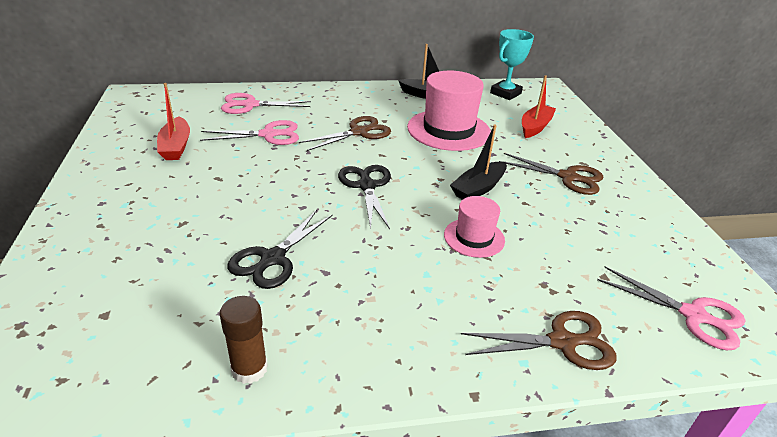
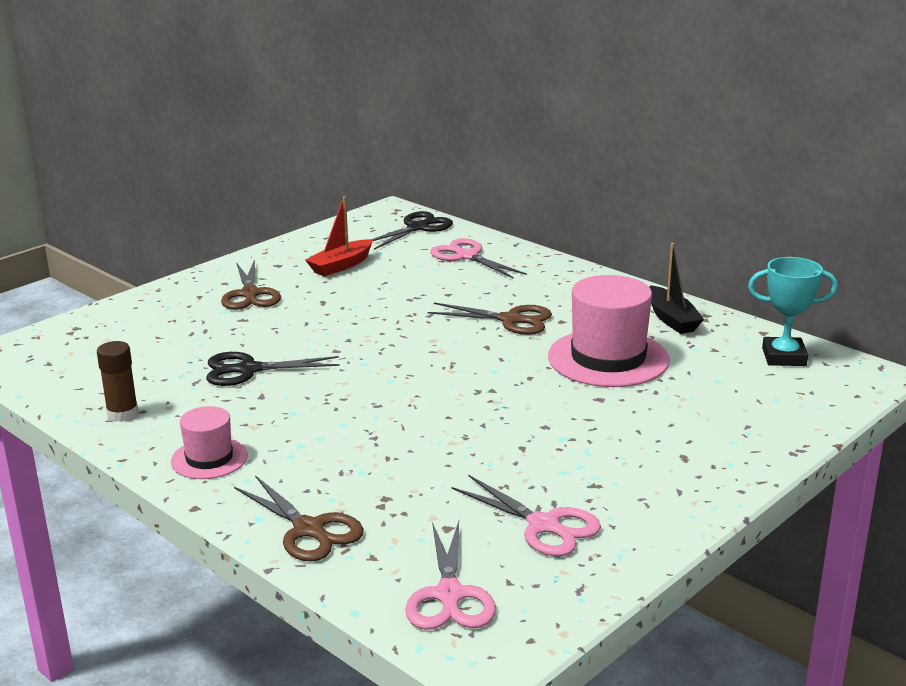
camera: 55 degrees right, 10 degrees down
(269, 135) = (428, 287): pink scissors -> pink scissors (544, 525)
(366, 186) = (416, 362): black scissors -> black scissors (418, 228)
(474, 237) = (410, 441): pink hat -> pink hat (209, 458)
(478, 188) = (507, 414): black boat -> none
(535, 127) = (723, 402): red boat -> none
(568, 177) = (627, 457): brown scissors -> brown scissors (250, 294)

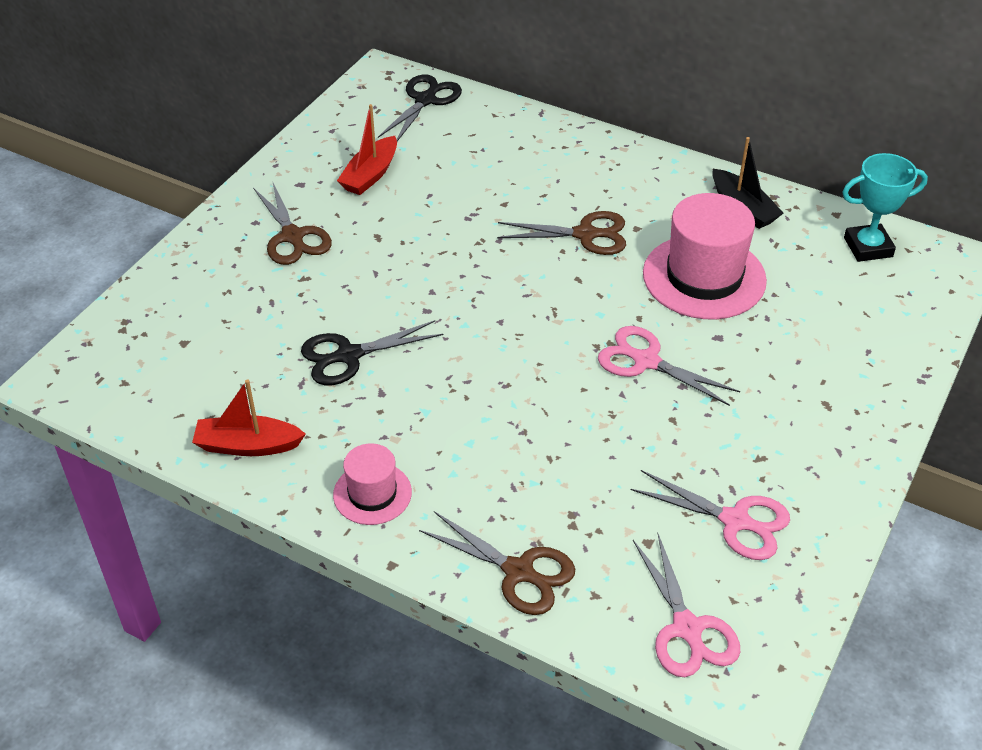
camera: 15 degrees left, 20 degrees up
(122, 414) = (248, 445): brown glue stick -> red boat
(466, 256) = (498, 140): pink scissors -> pink scissors (645, 361)

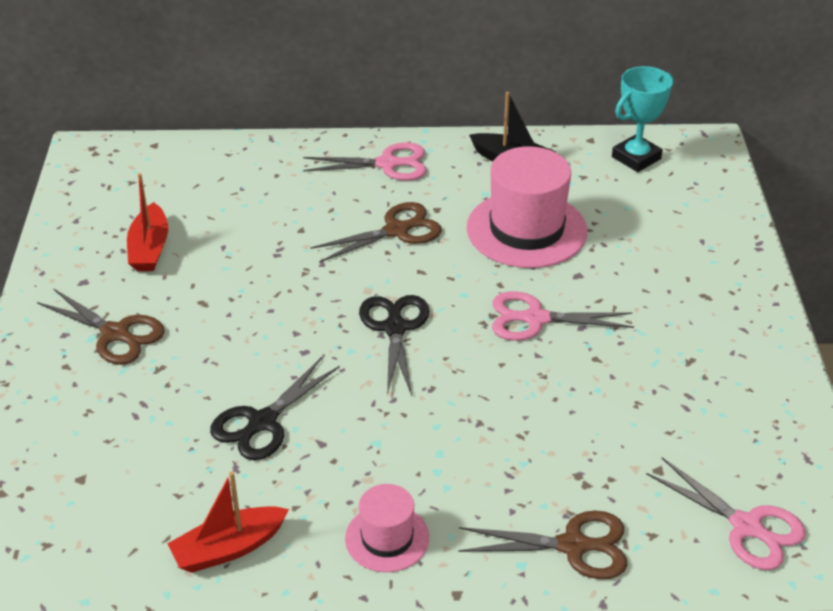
camera: 30 degrees left, 5 degrees down
(425, 100) = (150, 162): black scissors -> black scissors (395, 328)
(735, 521) = (712, 420): pink scissors -> pink scissors (388, 164)

